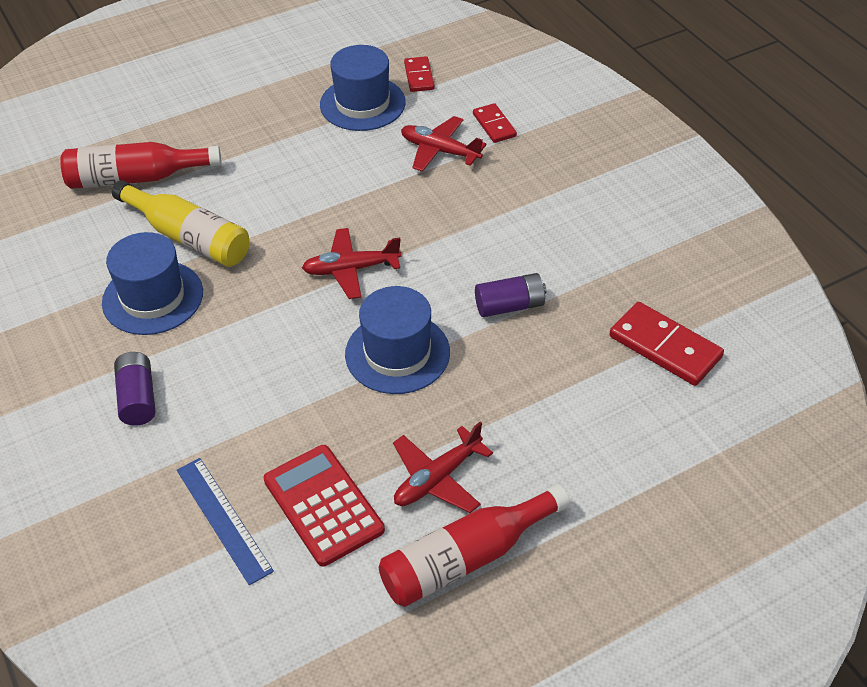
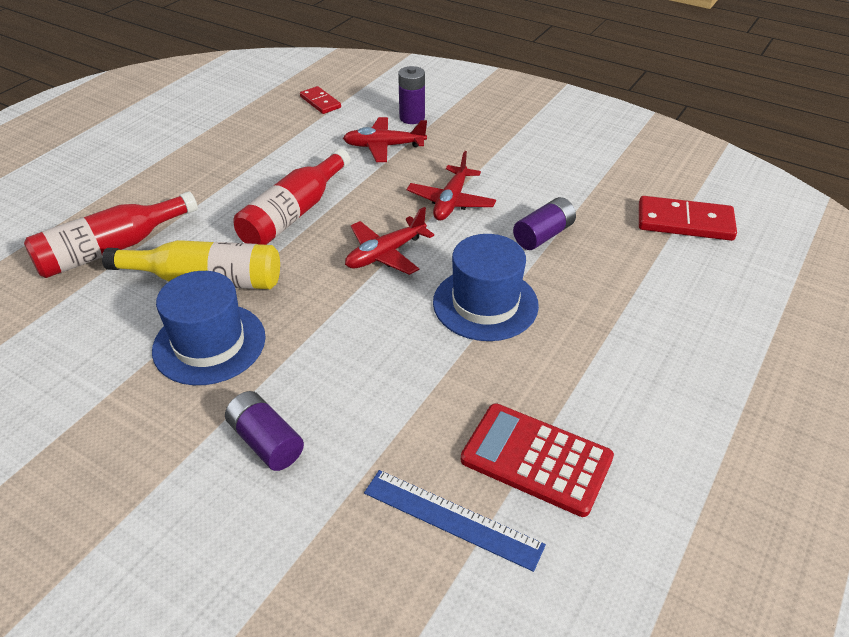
camera: 30 degrees left, 5 degrees down
(362, 103) = (288, 132): blue hat -> none
(437, 478) = (613, 390): red plane -> red plane (451, 201)
(466, 558) = (701, 446): red bottle -> red bottle (294, 213)
(494, 125) = (412, 118): red domino -> purple battery

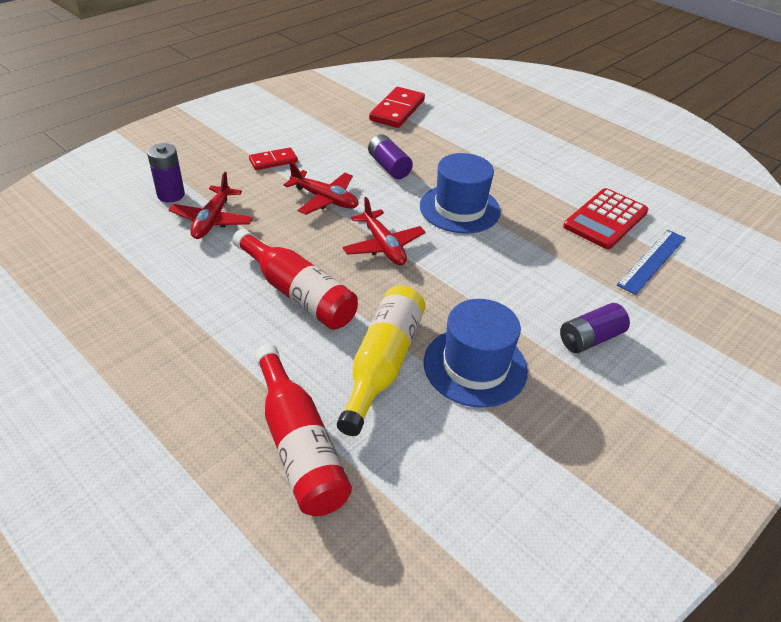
camera: 80 degrees left, 0 degrees up
(320, 102) = (87, 249): red domino -> red domino (273, 161)

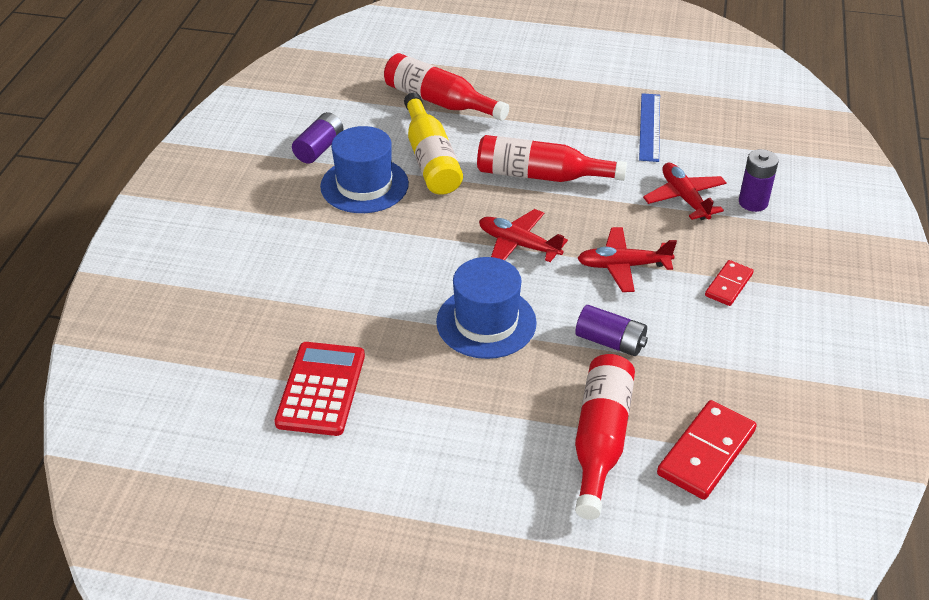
camera: 150 degrees right, 0 degrees up
(397, 110) = (706, 452): red domino -> red domino turned 45 degrees clockwise
(447, 134) = (600, 440): none -> red bottle
(590, 339) = (285, 244): purple battery -> purple battery (319, 148)
(652, 261) = (251, 354): blue ruler -> blue ruler (649, 127)

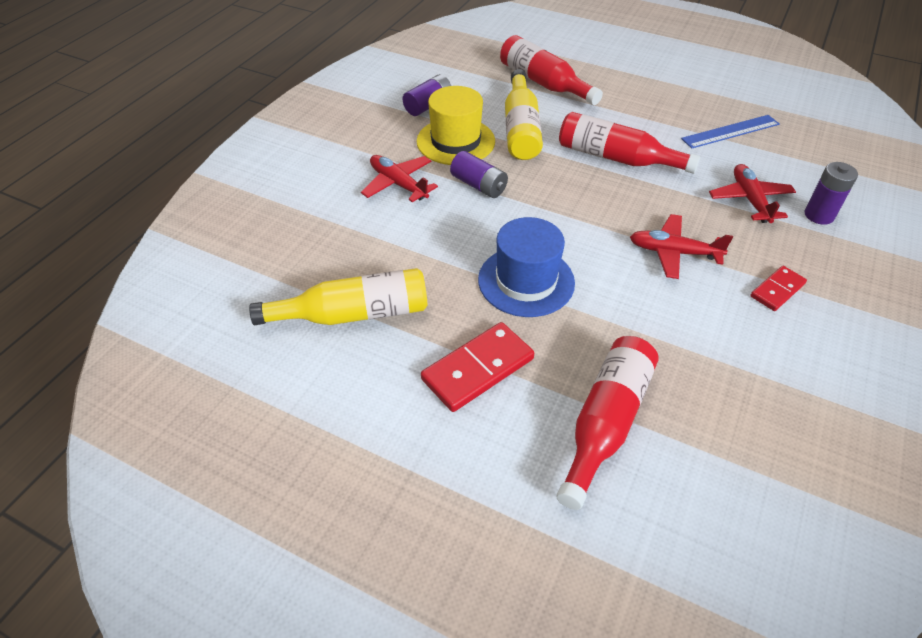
camera: 15 degrees right, 5 degrees up
(321, 389) = (353, 314): red calculator -> yellow bottle
(364, 185) = (455, 141): blue hat -> yellow hat
(518, 244) = (578, 215): red plane -> red plane (398, 184)
(610, 342) = (642, 323): purple battery -> purple battery (479, 185)
(649, 127) = (730, 131): blue ruler -> blue ruler turned 45 degrees clockwise
(706, 452) = (715, 461): red domino -> red domino (477, 369)

